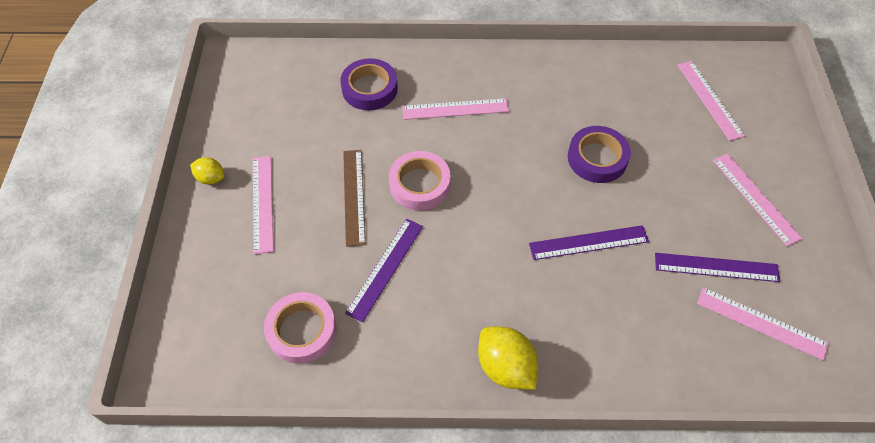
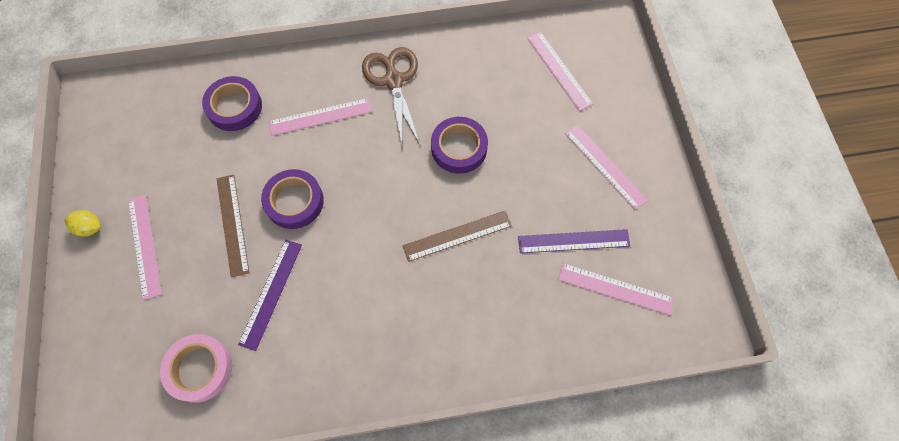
camera: 10 degrees left, 10 degrees up
(420, 184) = (294, 201): pink tape -> purple tape
(505, 367) = (391, 371): yellow lemon -> none
(534, 86) = (393, 81): none -> brown scissors
(588, 243) = (457, 236): purple ruler -> brown ruler

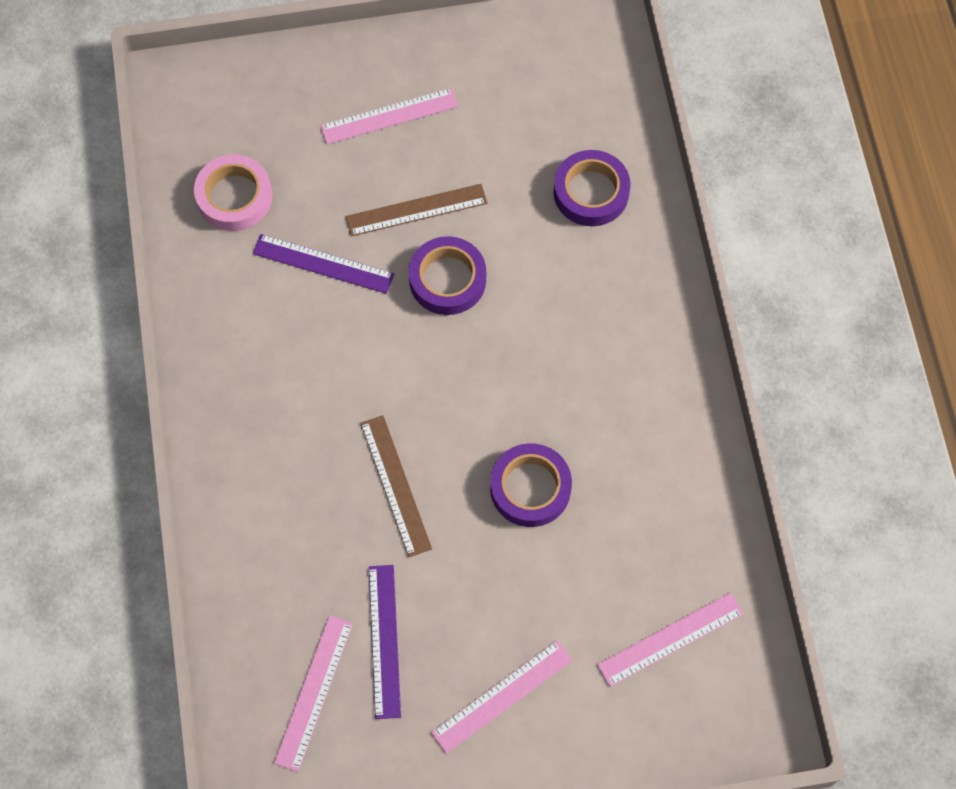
camera: 90 degrees right, 0 degrees up
(89, 228) = (414, 53): yellow lemon -> none
(320, 116) = (578, 302): pink ruler -> none
(393, 81) = (641, 396): brown scissors -> none

